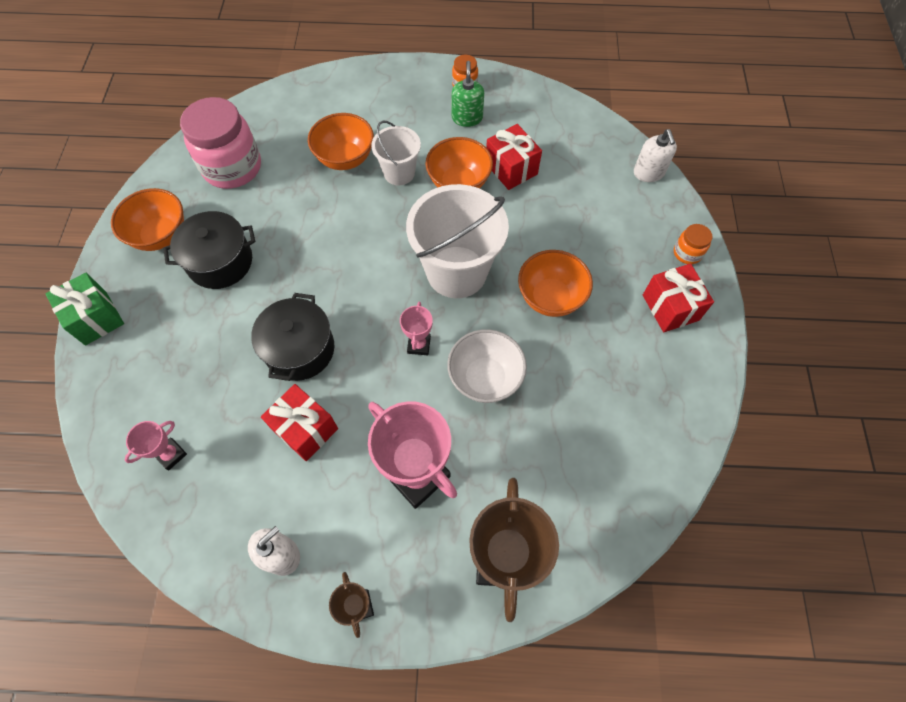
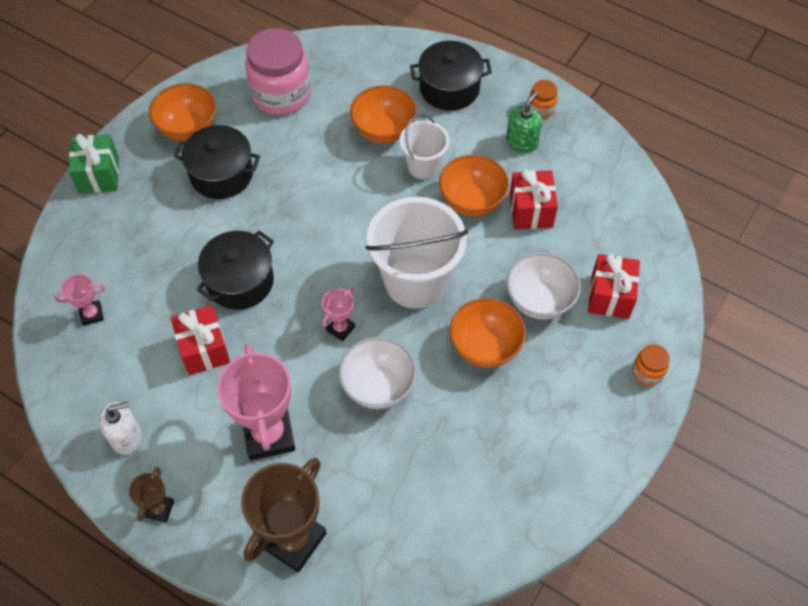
camera: 30 degrees right, 5 degrees down
(378, 100) = (449, 88): none -> black pot
(567, 238) = (539, 300): none -> white bowl
(649, 173) = (665, 277): white soap dispenser -> none
(670, 307) = (593, 413): red gift -> red gift (610, 296)

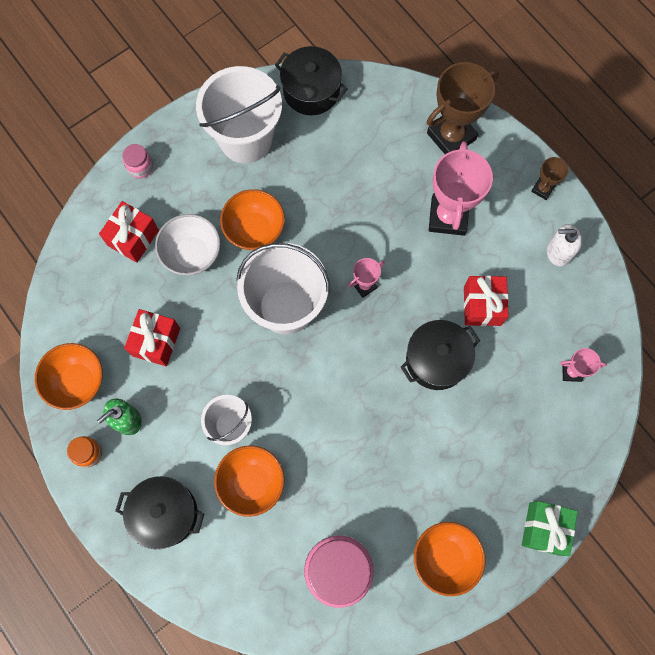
camera: 160 degrees left, 15 degrees up
(221, 174) = (425, 485): black pot -> black pot (311, 91)
(378, 386) = (351, 226): white bowl -> none
(472, 201) = (203, 370): orange bowl -> orange bowl (77, 382)
(545, 447) = (246, 139): none -> white bucket
(647, 372) = (140, 167): orange jar -> pink jar

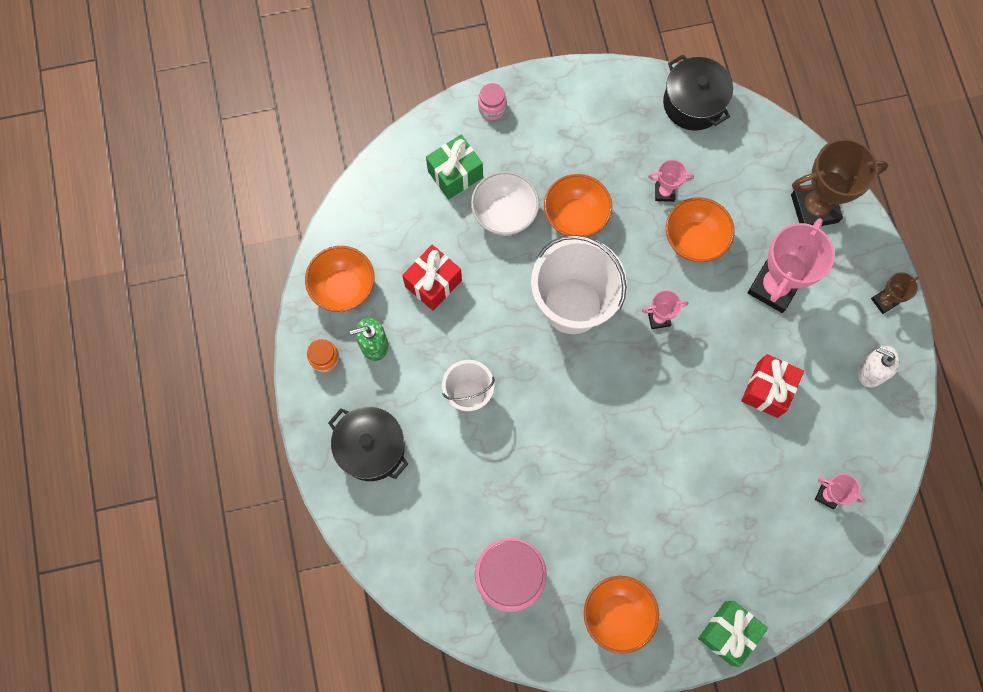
camera: 25 degrees right, 0 degrees up
(133, 238) = (455, 174): red gift -> green gift
(246, 139) = (606, 124): white bucket -> none
(252, 483) = (464, 457): orange bowl -> orange bowl (694, 240)
(321, 176) = (664, 192): none -> pink trophy
(436, 360) = (696, 422): black pot -> none

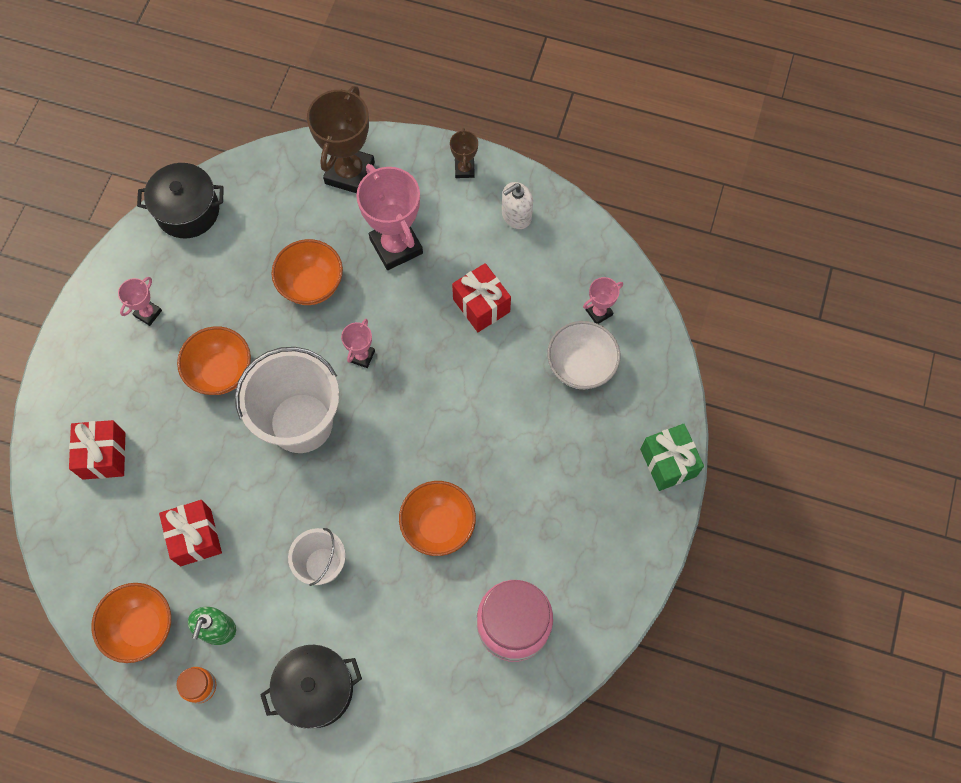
camera: 60 degrees left, 5 degrees down
(455, 174) = (104, 455): green gift -> red gift
(492, 108) = (64, 384): pink jar -> none
(504, 214) = (174, 433): white bowl -> white bowl (581, 366)
(617, 614) = (600, 548): orange bowl -> orange bowl (438, 525)
(664, 192) = (251, 283): pink trophy -> pink trophy (148, 313)

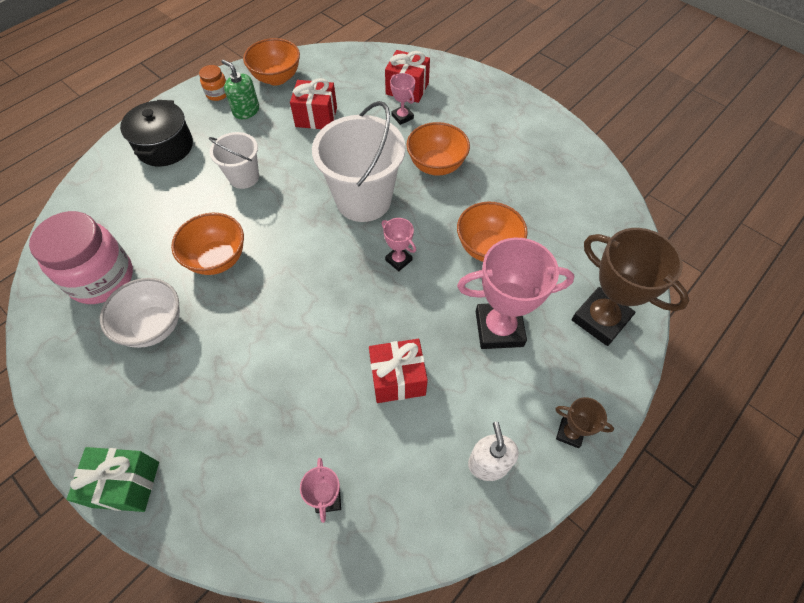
camera: 115 degrees right, 10 degrees down
(148, 313) = (510, 138): pink trophy -> pink trophy (402, 117)
(188, 211) = (599, 186): black pot -> none
(581, 366) = (279, 446): white bowl -> white bowl (154, 326)

